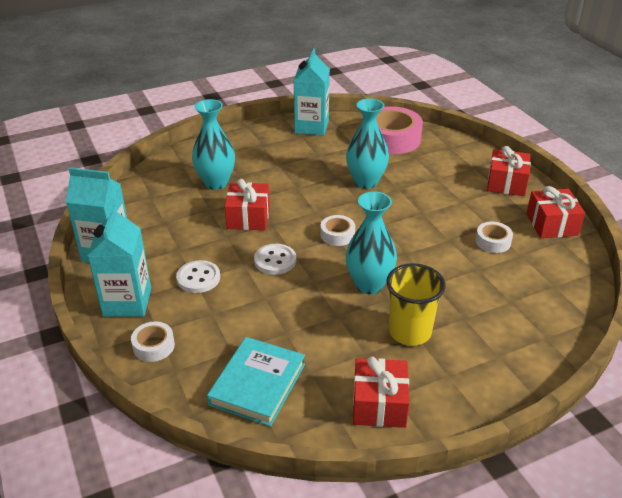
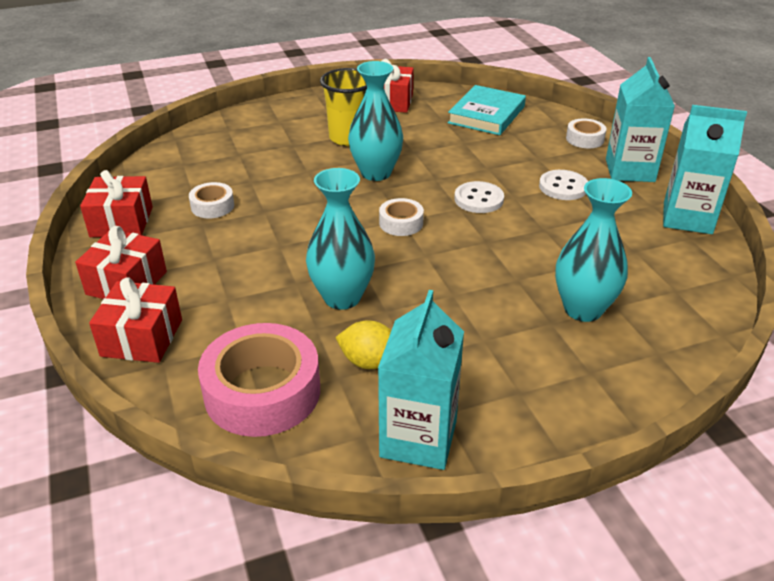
camera: 175 degrees left, 0 degrees up
(248, 217) = (520, 251): red gift -> red gift (142, 338)
(341, 152) = (369, 362): none -> yellow lemon

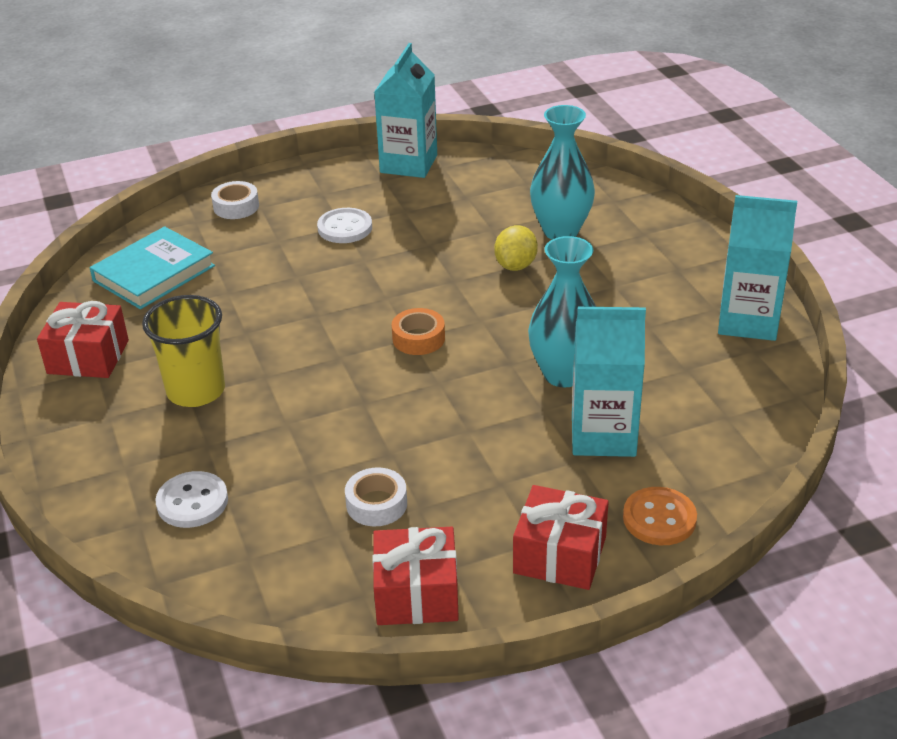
camera: 90 degrees left, 0 degrees up
(142, 338) = (659, 518): red gift -> orange button
(262, 392) = (718, 415): pink tape -> none
(369, 362) = (660, 351): yellow lemon -> yellow lemon (515, 266)
(376, 173) = (299, 362): turquoise vase -> none
(401, 223) = (418, 338): white tape -> orange tape
(478, 199) = (368, 284): white button -> white button (192, 502)
(486, 115) = (154, 273): turquoise book -> turquoise book turned 75 degrees counterclockwise
(630, 170) = (312, 185): turquoise carton -> turquoise carton (603, 435)

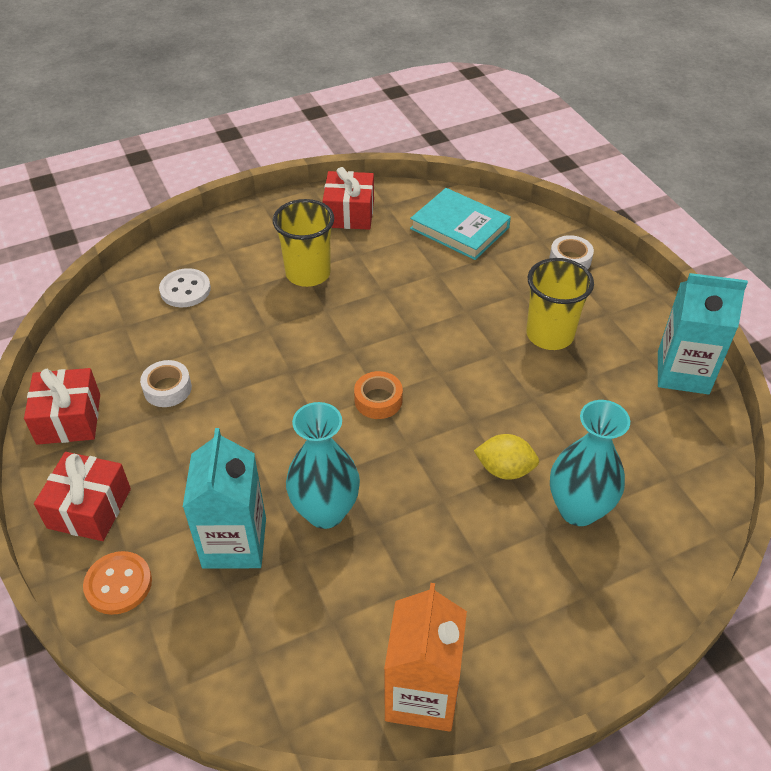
camera: 85 degrees right, 10 degrees up
(345, 228) = (549, 335): white button -> yellow cup
(748, 321) = (422, 694): turquoise carton -> orange carton

